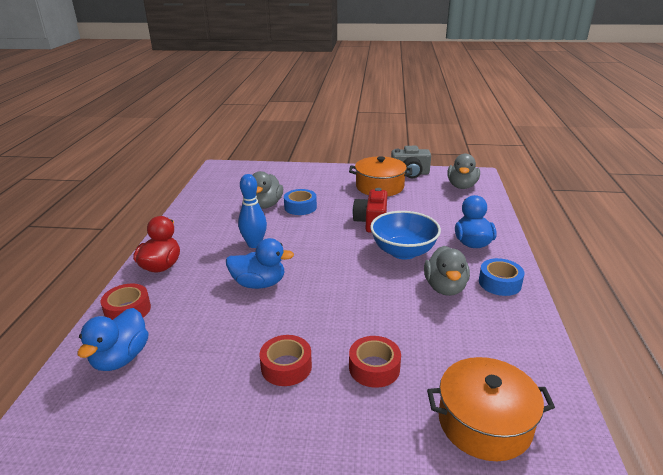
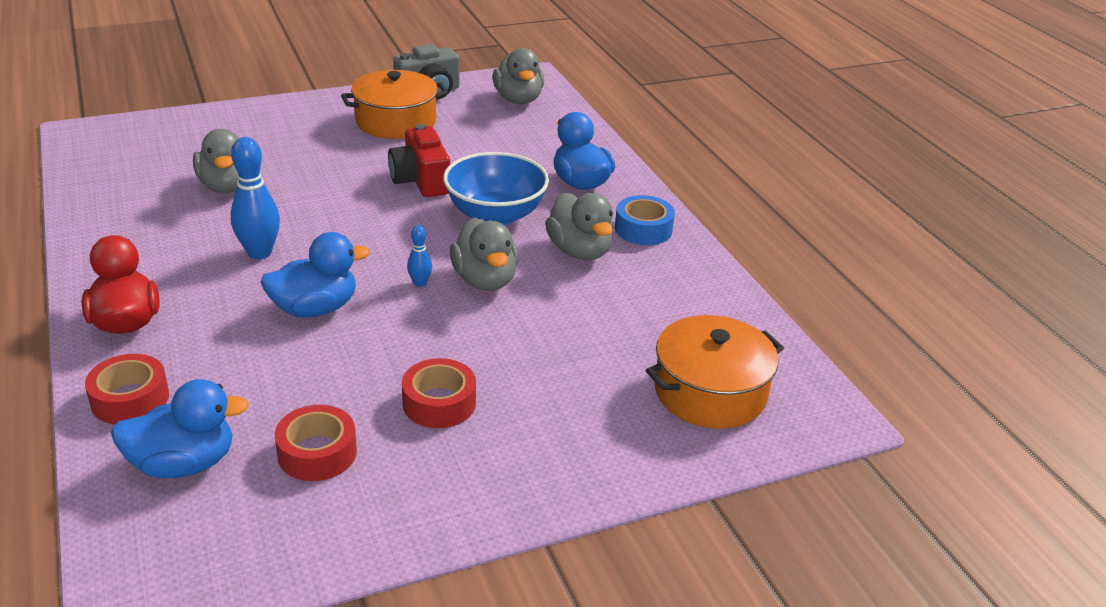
camera: 30 degrees left, 5 degrees up
(121, 358) = (184, 464): blue duck -> blue duck turned 90 degrees counterclockwise
(300, 207) = (290, 178): blue tape -> none
(329, 283) = (420, 283): none -> blue bowling pin
(370, 291) = (485, 280): none -> grey duck
(374, 368) = (552, 372): red tape -> red tape (317, 453)

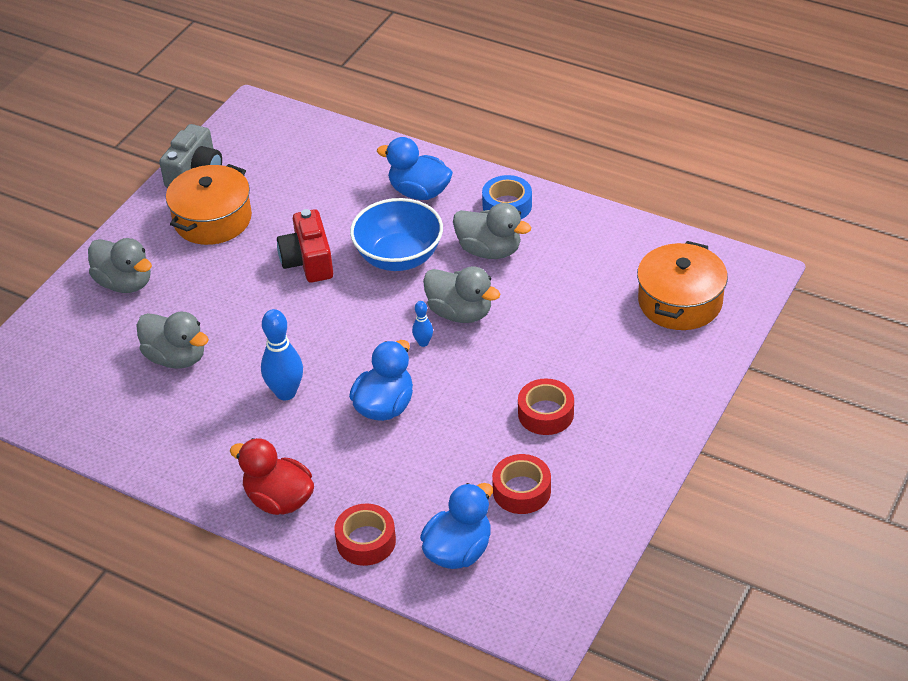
camera: 35 degrees left, 10 degrees up
(421, 180) = (308, 261): red camera -> red camera turned 45 degrees clockwise
(518, 99) = (274, 139): grey duck -> grey duck (125, 283)

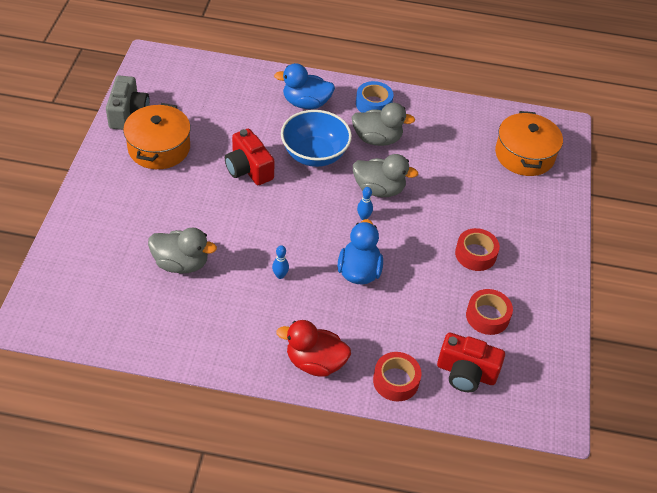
camera: 25 degrees left, 5 degrees up
(125, 283) = (112, 210): grey duck -> none
(286, 393) = (280, 275): blue bowling pin -> blue bowling pin, size x0.51
(458, 551) = (466, 373): blue duck -> red camera

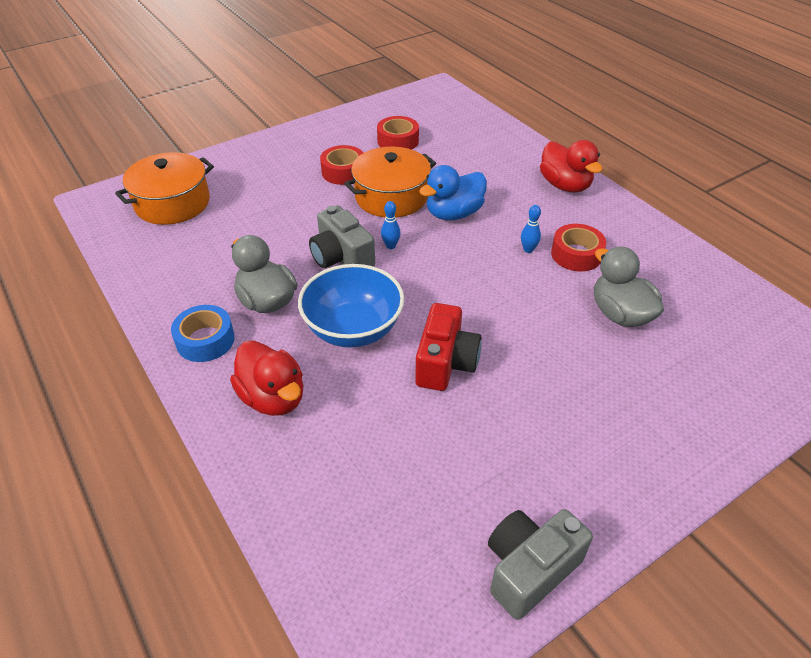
camera: 130 degrees left, 5 degrees down
(159, 148) = (531, 470): orange pot -> orange pot (391, 197)
(306, 103) = (273, 398): blue duck -> red duck
(379, 189) = (341, 257): grey duck -> grey camera
(396, 381) = (515, 148): red tape -> red tape (576, 254)
(466, 373) = (460, 128): red camera -> none

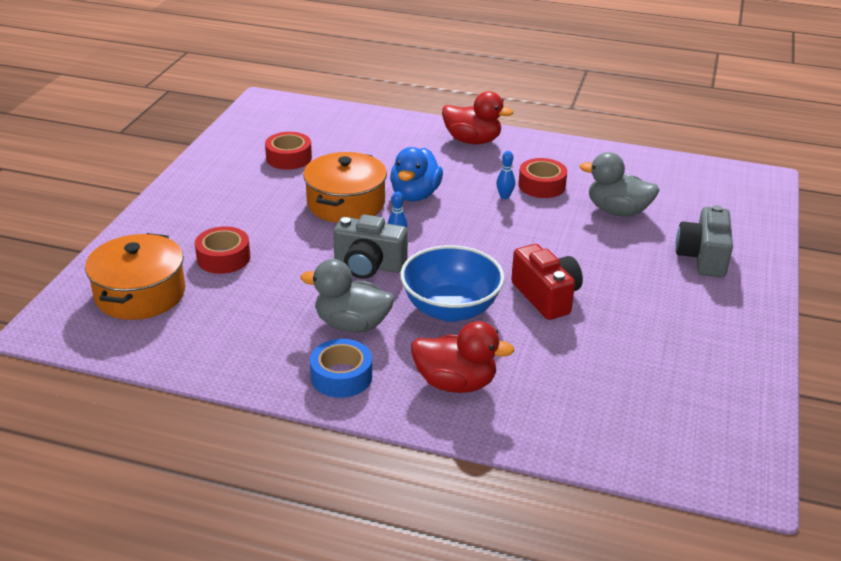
camera: 40 degrees left, 10 degrees down
(343, 172) = (274, 201): red tape -> red tape (223, 258)
(529, 569) = (746, 380): grey camera -> grey camera (703, 257)

